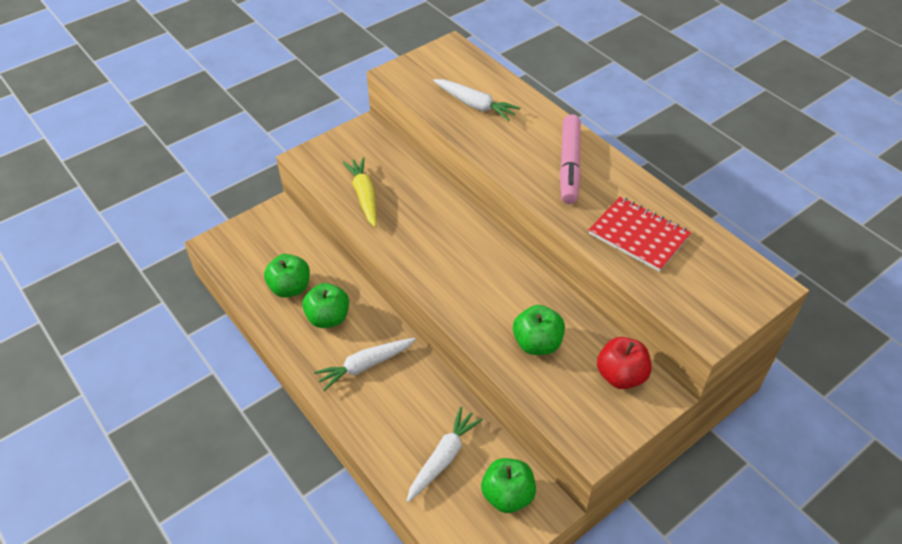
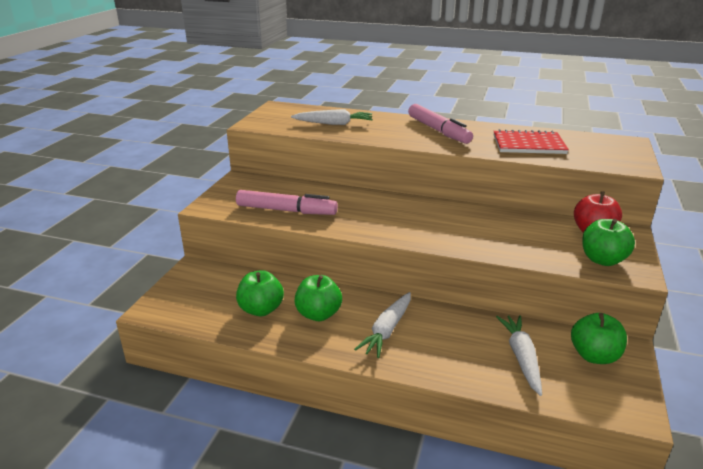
camera: 35 degrees left, 20 degrees down
(364, 196) = (286, 210): yellow carrot -> pink marker
(537, 343) = (521, 238): green apple -> green apple (602, 260)

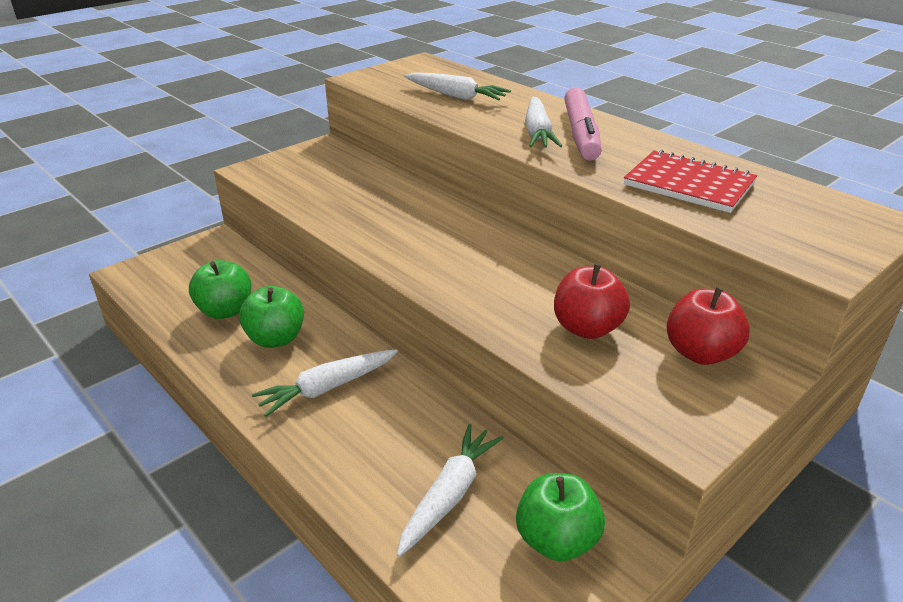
camera: 30 degrees right, 5 degrees up
(286, 210) = (323, 197): pink marker -> none
(414, 135) = (537, 132): none -> white carrot
(530, 238) = (587, 328): none -> red apple
(602, 260) = (657, 399): green apple -> none

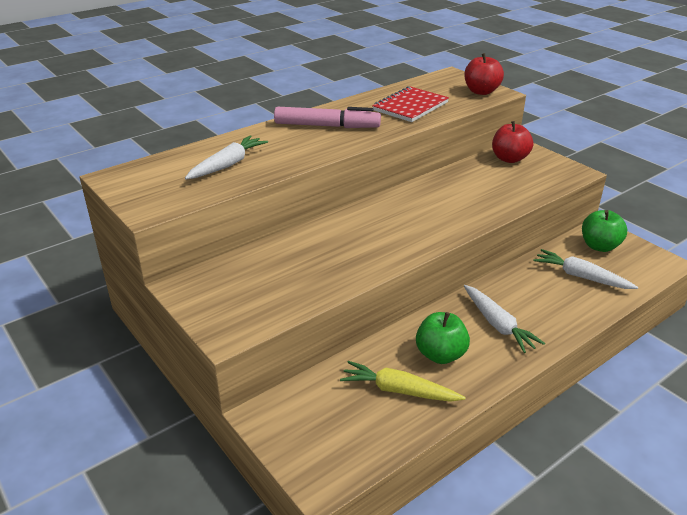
camera: 85 degrees left, 0 degrees up
(225, 311) = (399, 390): green apple -> yellow carrot
(537, 132) = (320, 139): white carrot -> none
(587, 328) = (493, 185): red apple -> red apple (481, 91)

